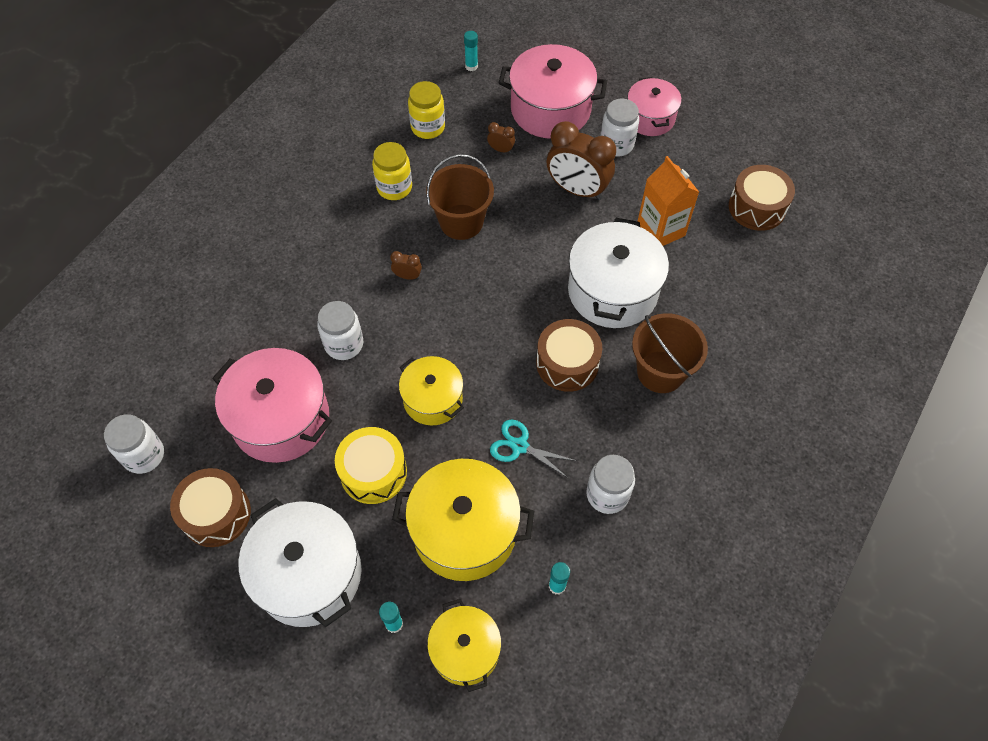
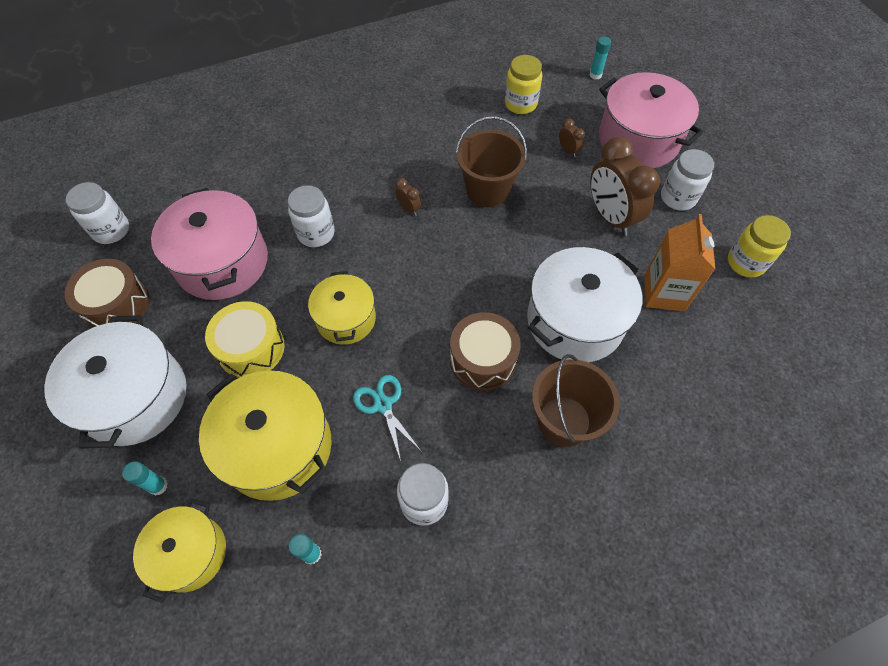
camera: 35 degrees right, 0 degrees up
(394, 187) = (455, 136): yellow jar -> yellow jar (746, 263)
(650, 118) = (728, 191): pink pot -> none
(757, 207) = (780, 325): brown drum -> none

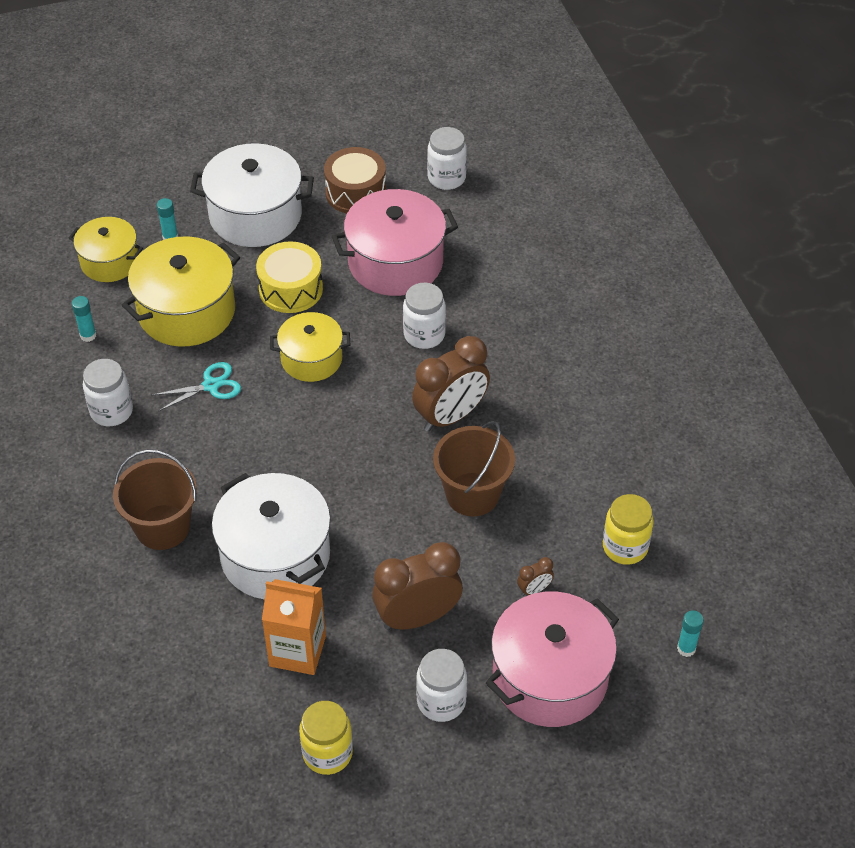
camera: 95 degrees right, 10 degrees down
(409, 209) = (450, 416): brown clock -> brown clock, size x2.34
(483, 359) = (244, 467): brown drum -> none

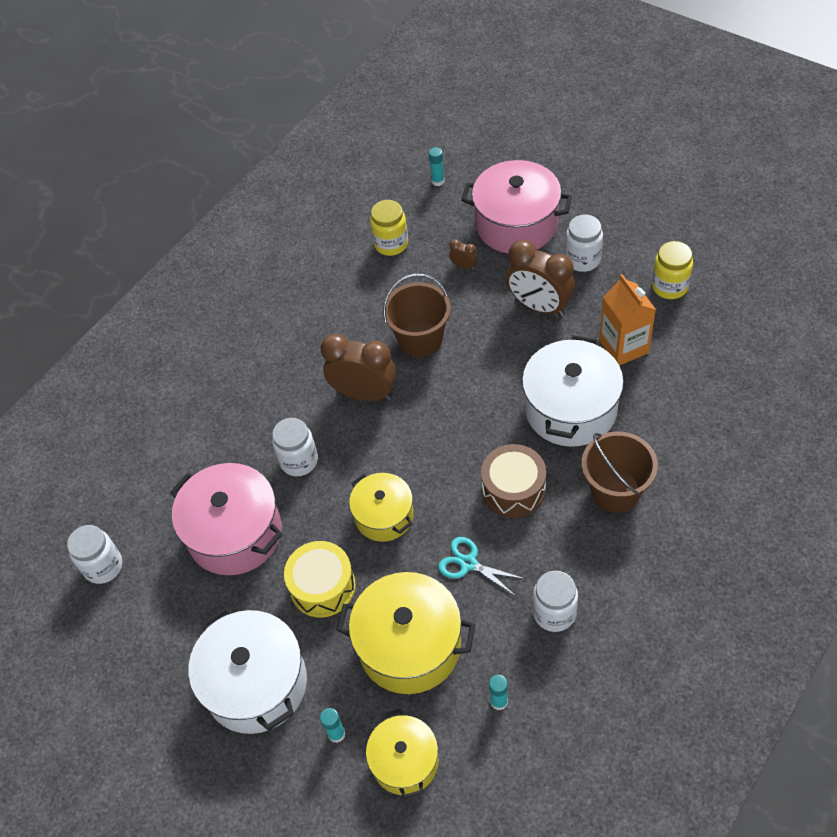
camera: 120 degrees left, 5 degrees up
(355, 192) = (170, 624): brown drum -> brown drum (513, 489)

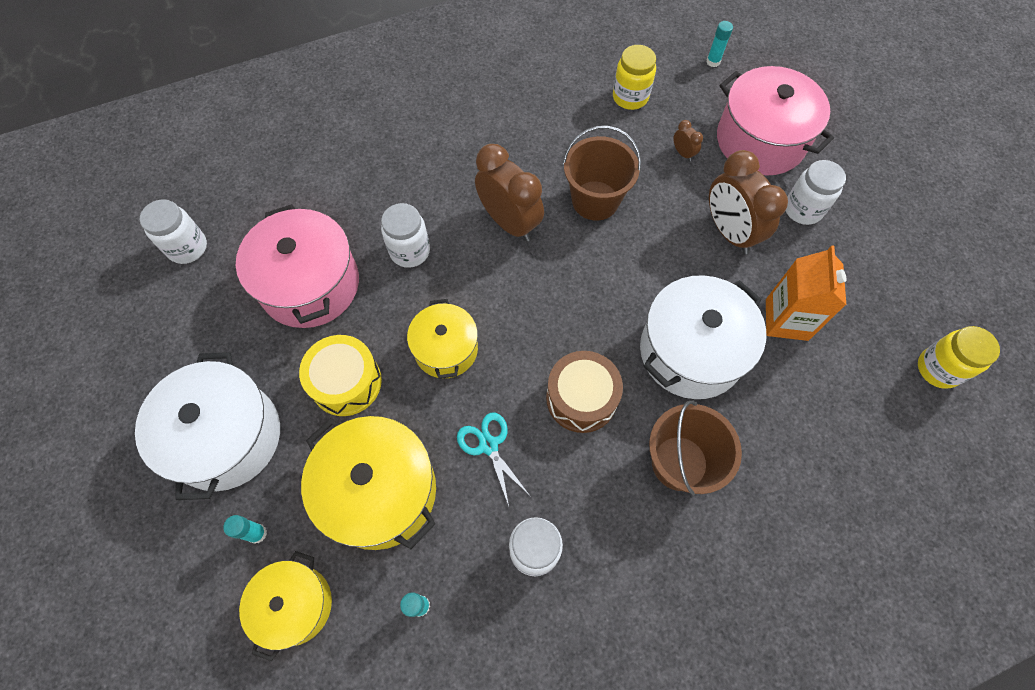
camera: 25 degrees right, 10 degrees up
(669, 286) = (875, 285): yellow jar -> yellow jar (938, 369)

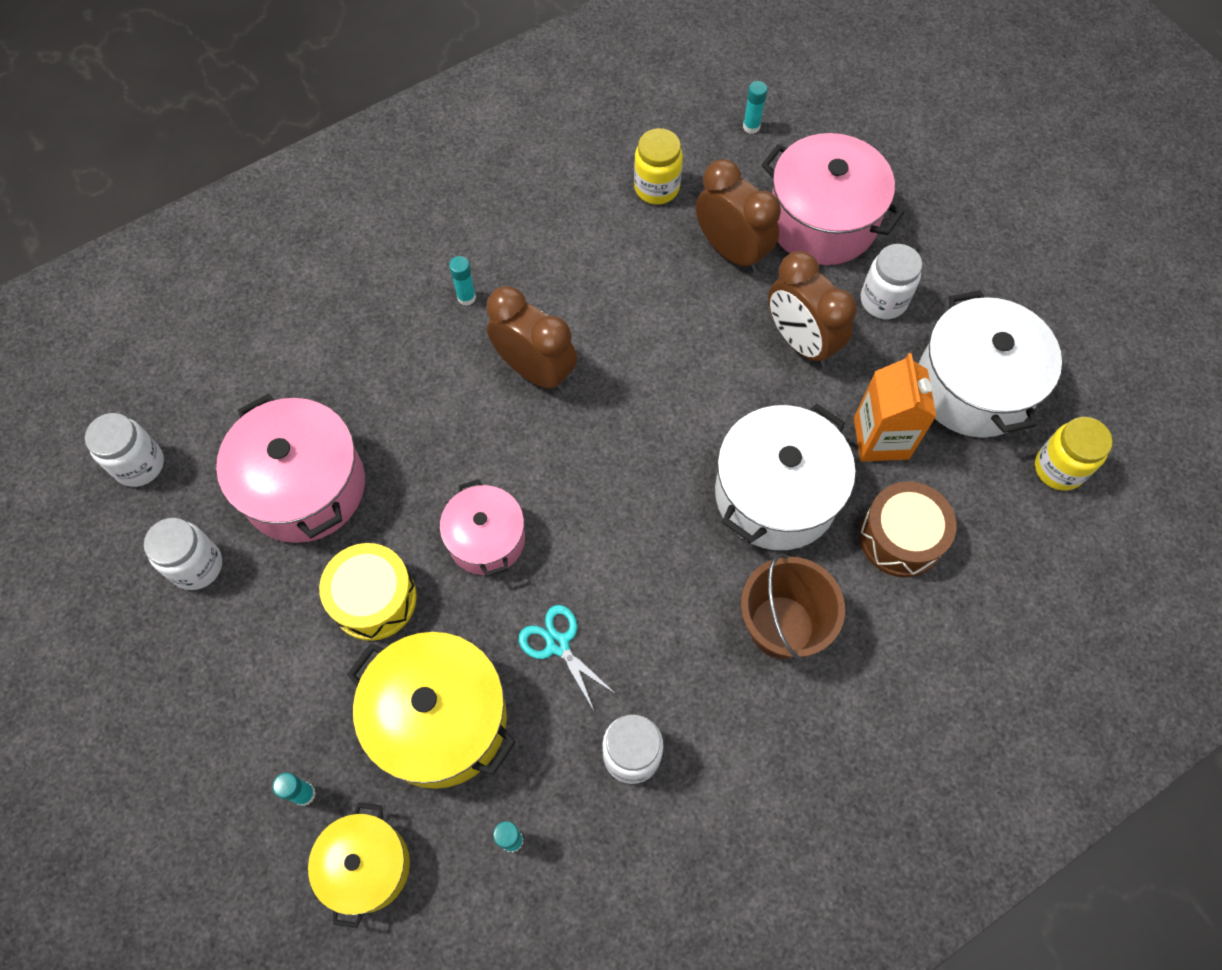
camera: 10 degrees left, 0 degrees up
(226, 437) = (242, 688): white pot -> white pot (973, 386)
(410, 251) = (419, 426): white jar -> white jar (197, 566)
(446, 349) = (486, 539): yellow pot -> pink pot
(465, 158) = (466, 297): none -> turquoise glue stick
(581, 398) = (657, 571): brown drum -> brown drum (900, 537)
(595, 200) = (634, 327): brown bucket -> none
(683, 153) = (731, 251): brown clock -> brown clock, size x2.34

